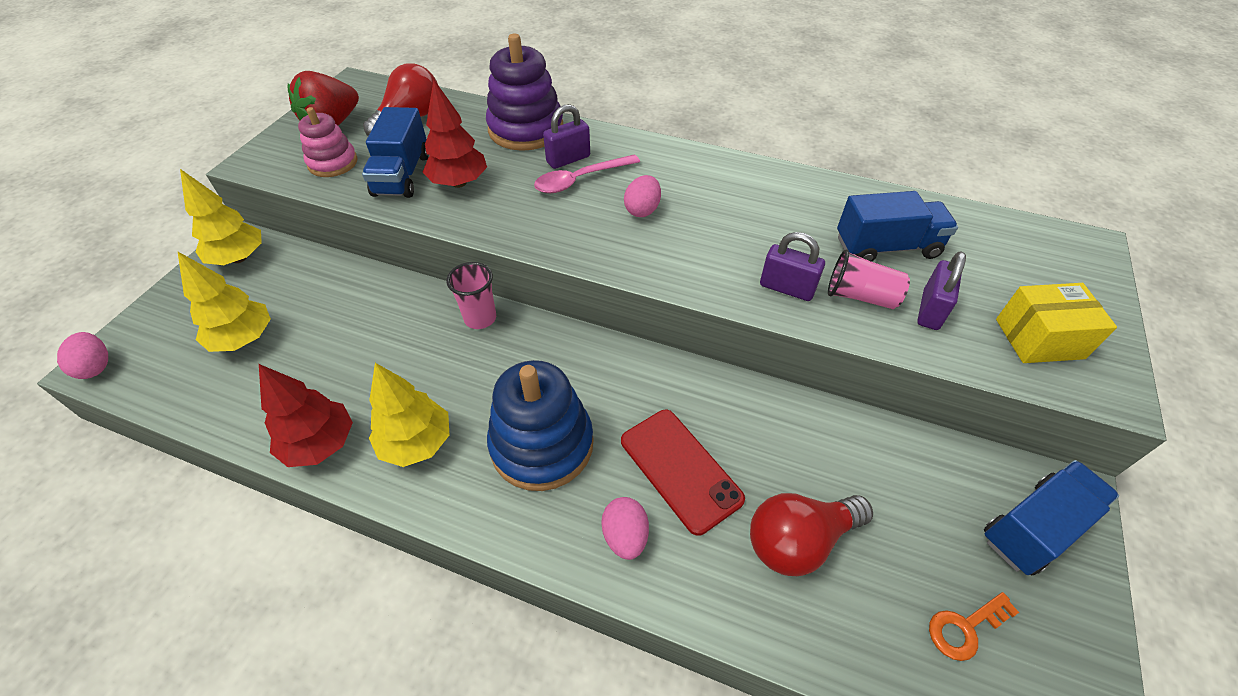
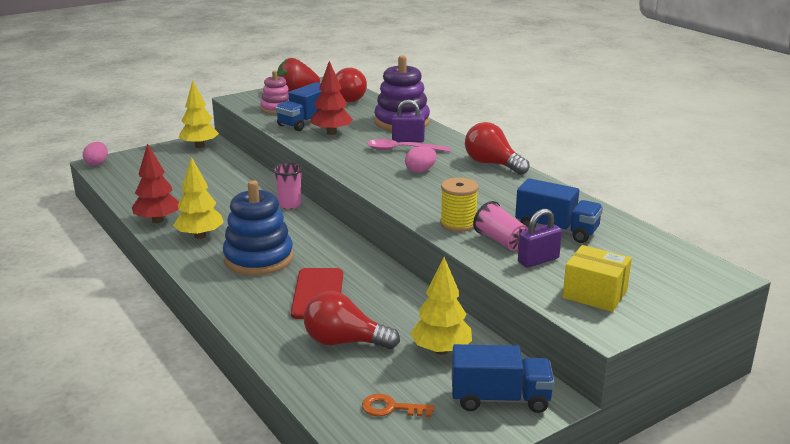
camera: 35 degrees right, 25 degrees down
(244, 339) = (167, 175): yellow tree -> yellow tree (441, 350)
(625, 536) = (256, 303): pink egg -> none
(705, 164) = (492, 164): none -> red light bulb
(786, 288) = (458, 224): purple padlock -> yellow spool

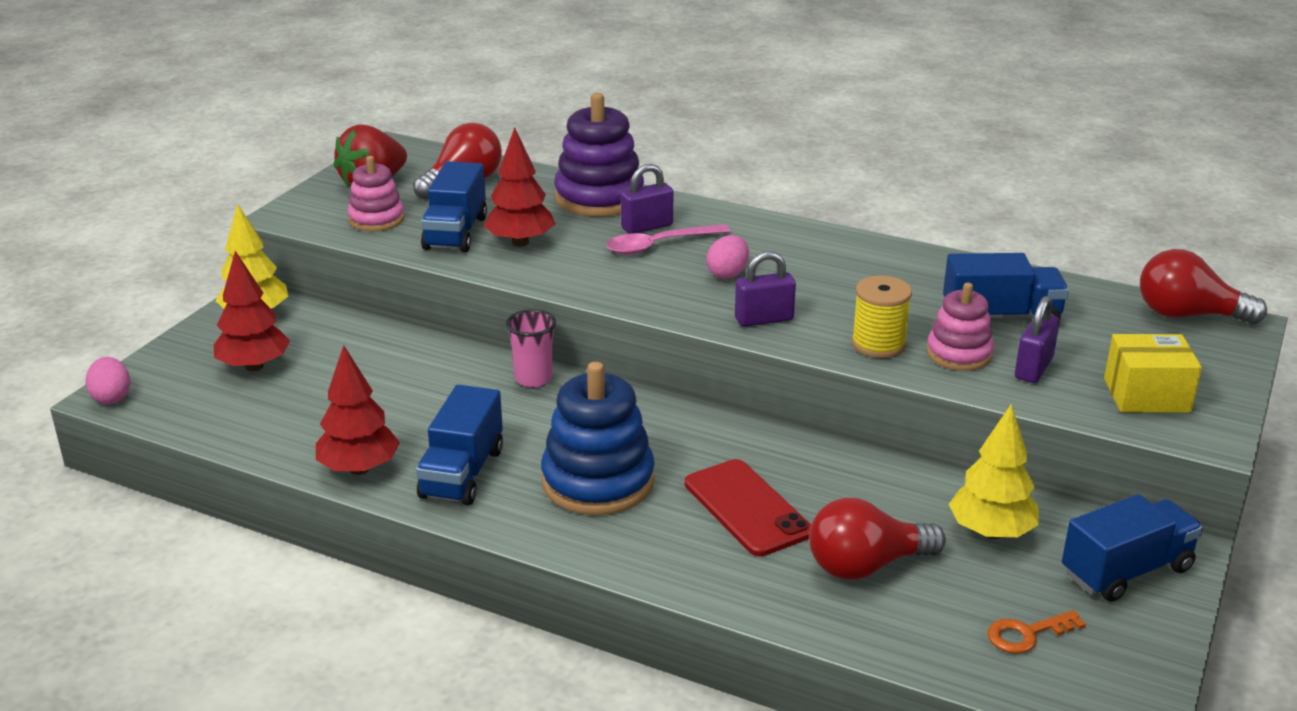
camera: 30 degrees left, 5 degrees up
(170, 166) = (254, 366): none -> red tree
(200, 236) = (462, 473): yellow tree -> blue truck
(409, 196) = (764, 319): none -> purple padlock
(492, 164) = (806, 237): red light bulb -> red light bulb (1188, 315)
(501, 241) = (959, 354): pink cup -> pink stacking toy

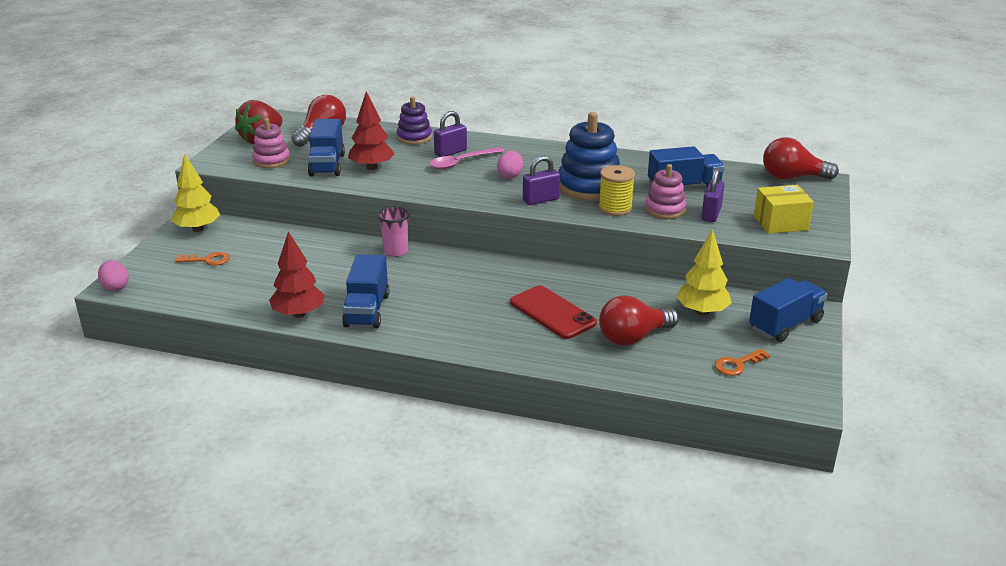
camera: 10 degrees left, 0 degrees up
(254, 366) = (208, 260): red tree -> orange key
(598, 481) = (455, 307): blue stacking toy -> blue stacking toy (589, 186)
(599, 198) = (414, 137): purple stacking toy -> purple stacking toy, size x0.60

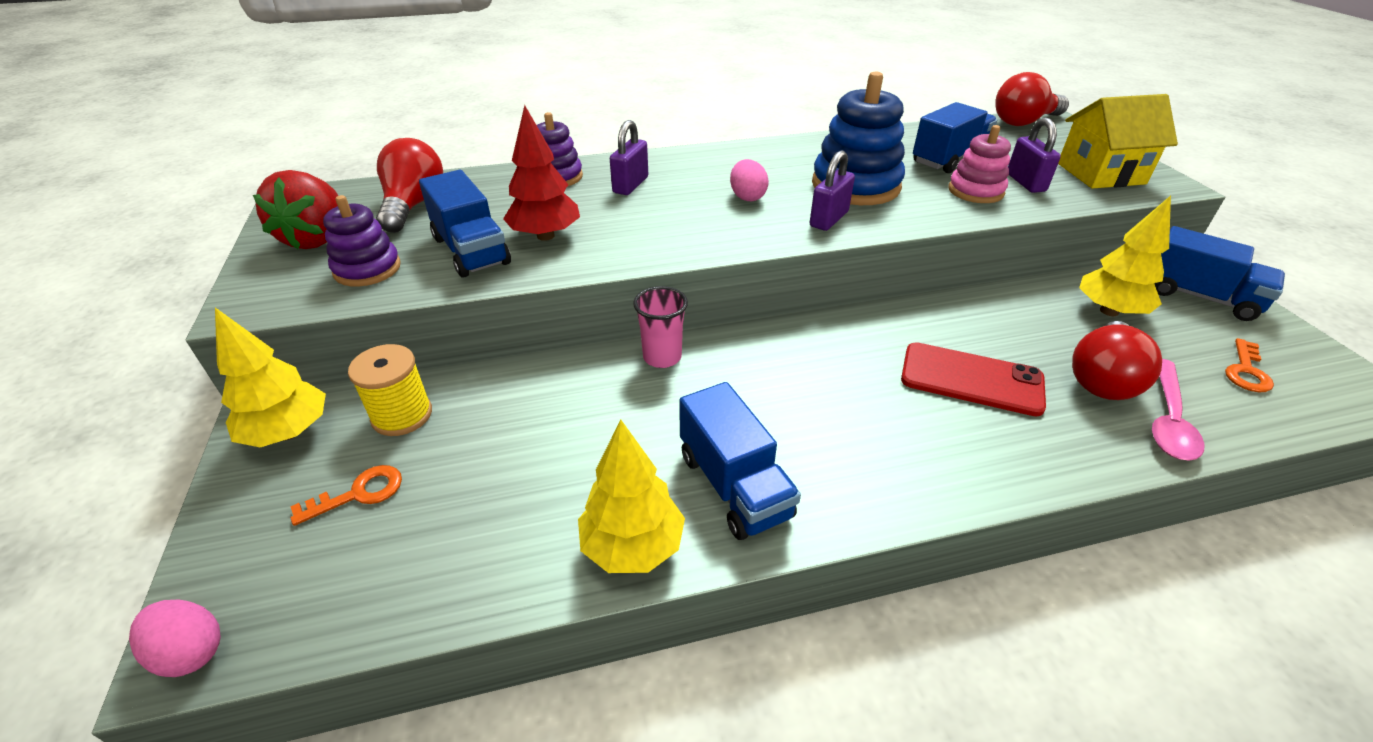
camera: 30 degrees left, 10 degrees up
(271, 161) = (367, 269): pink stacking toy -> purple stacking toy
(298, 314) = (633, 546): red tree -> yellow tree
(462, 162) = (663, 195): pink spoon -> pink spoon (1168, 419)
(615, 208) = (924, 205): yellow spool -> yellow spool (402, 415)
(780, 223) = (1100, 173): yellow box -> yellow house
(785, 325) = (1199, 297): blue truck -> blue truck turned 105 degrees clockwise

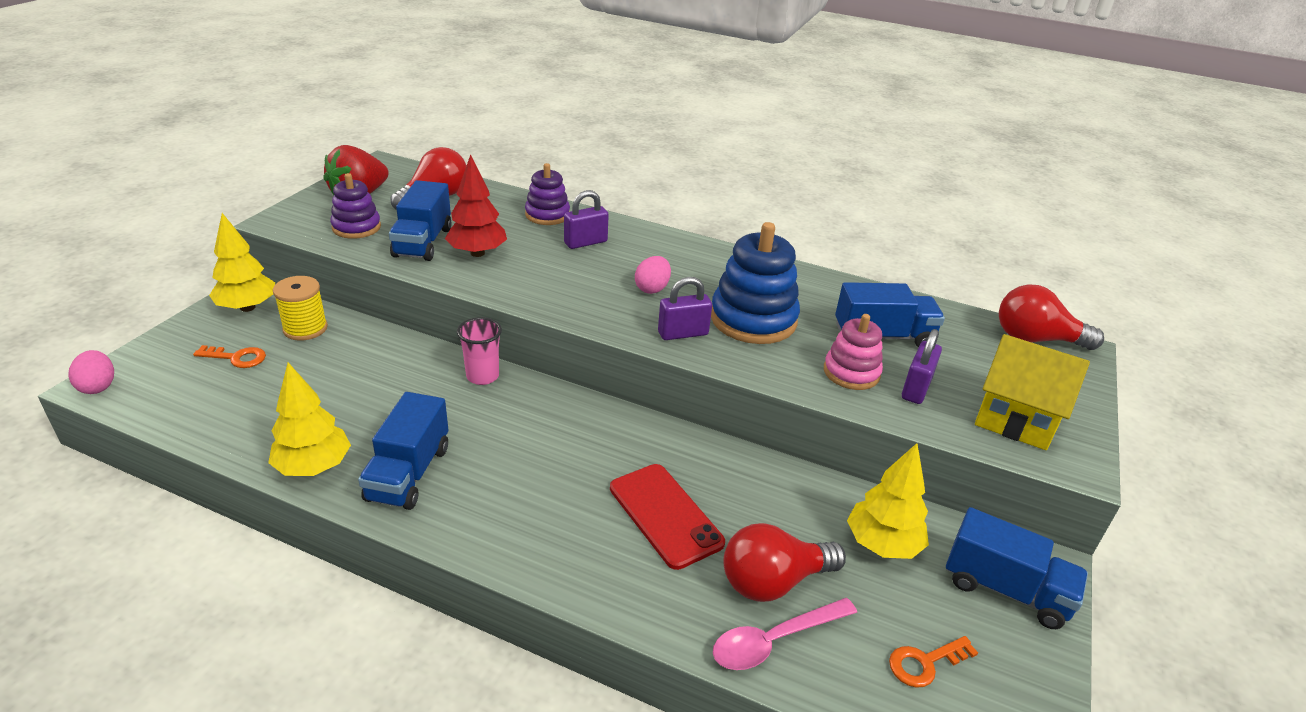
camera: 35 degrees right, 5 degrees down
(1199, 297) = (1005, 589): blue truck -> blue truck turned 45 degrees counterclockwise

